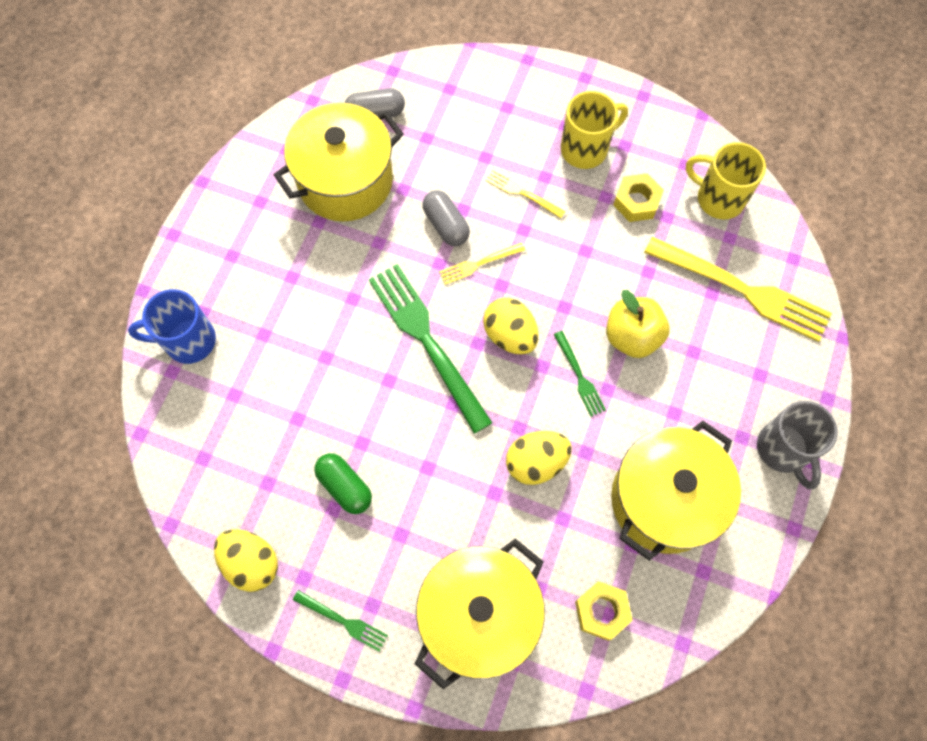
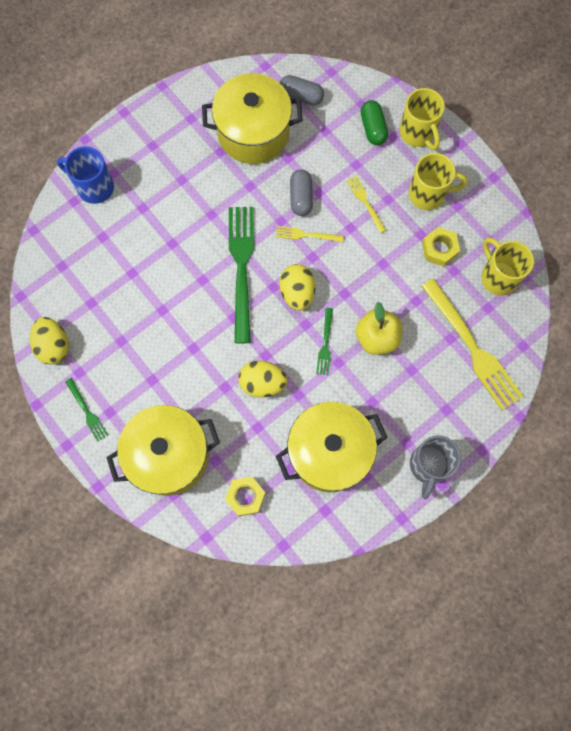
camera: 30 degrees right, 5 degrees up
(345, 486) = (136, 331): green capsule -> green capsule (373, 128)
(532, 89) = (418, 133): none -> yellow mug

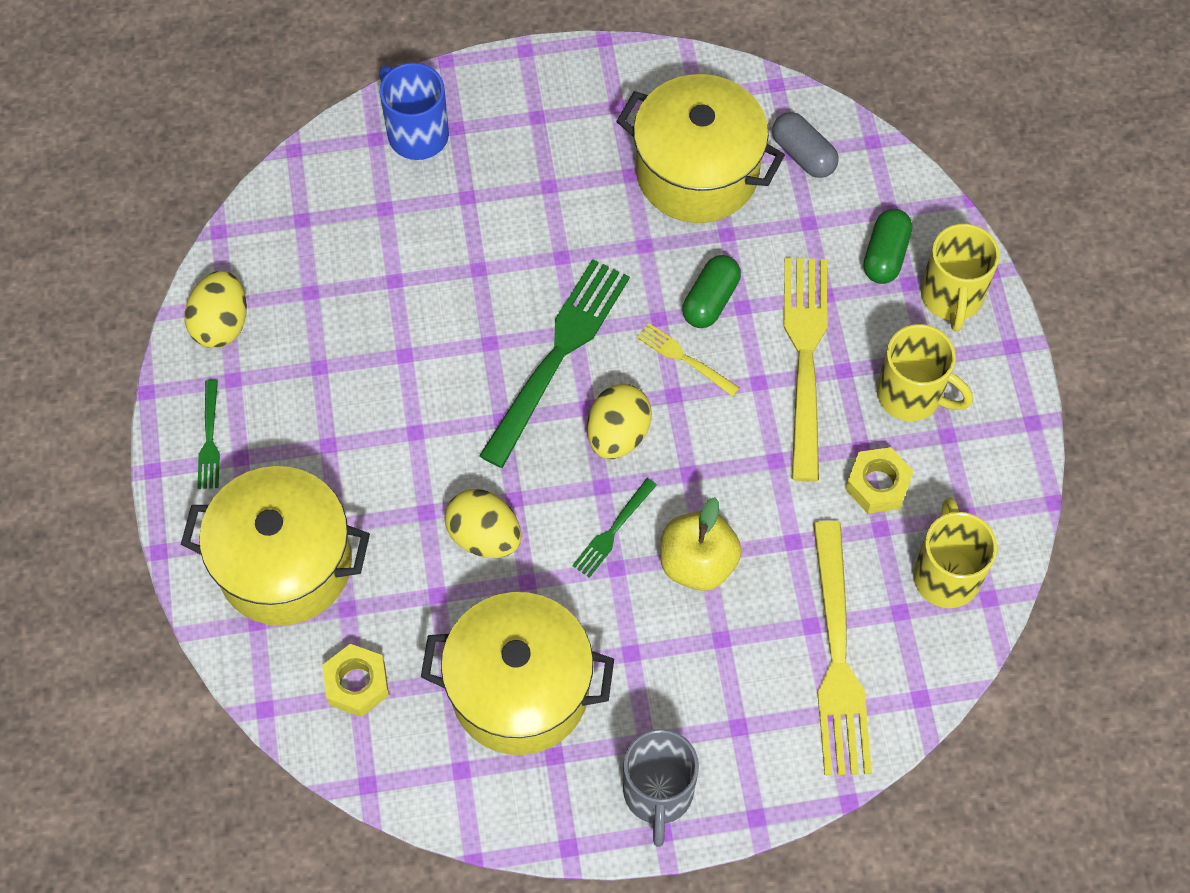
camera: 30 degrees right, 10 degrees down
(301, 197) = (710, 300): grey capsule -> green capsule
(365, 202) = (804, 356): yellow fork -> yellow fork, size x2.13
(428, 466) = (658, 794): grey mug -> grey mug turned 45 degrees counterclockwise

